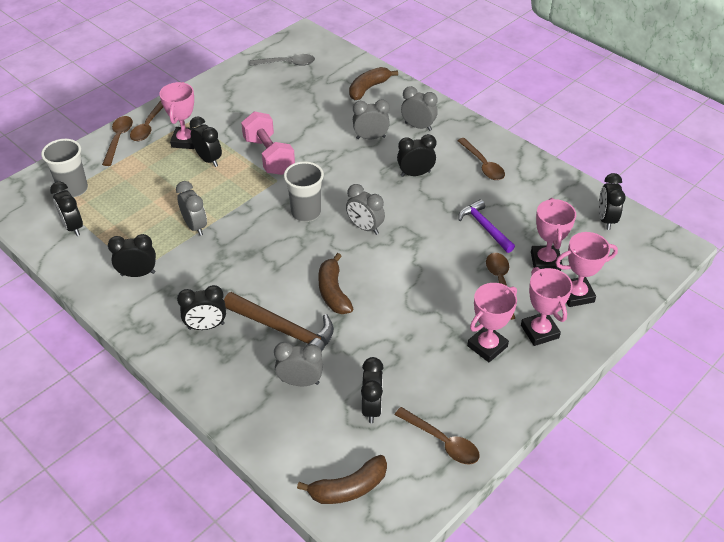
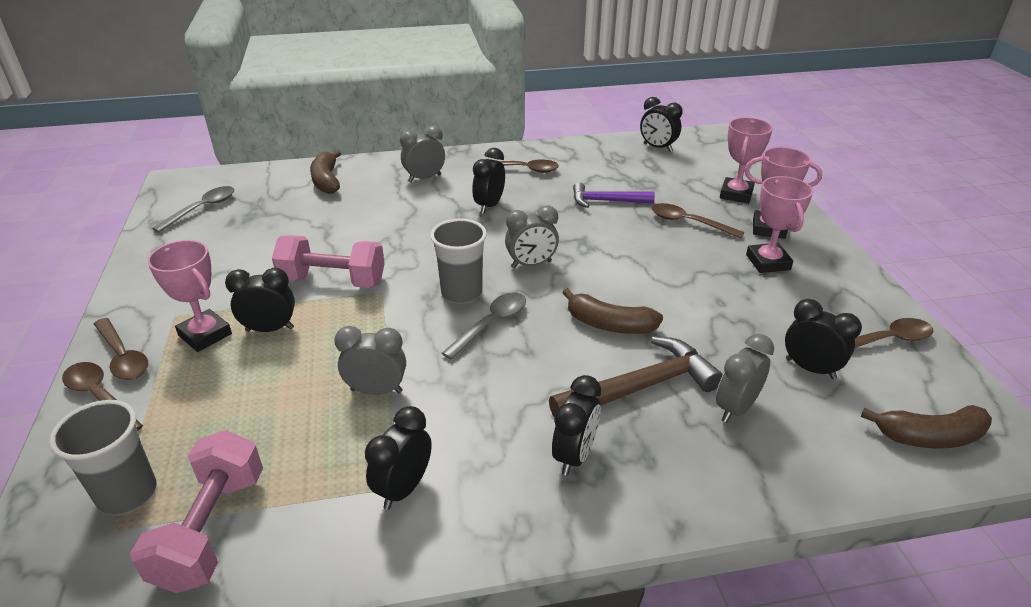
camera: 55 degrees left, 10 degrees down
(73, 227) = (211, 529): black clock -> pink dumbbell
(287, 240) = (491, 324): none -> grey spoon
(348, 488) = (929, 437): brown banana -> brown banana turned 75 degrees clockwise
(370, 137) = (401, 208): grey clock -> none
(545, 261) = (681, 191): pink trophy -> none

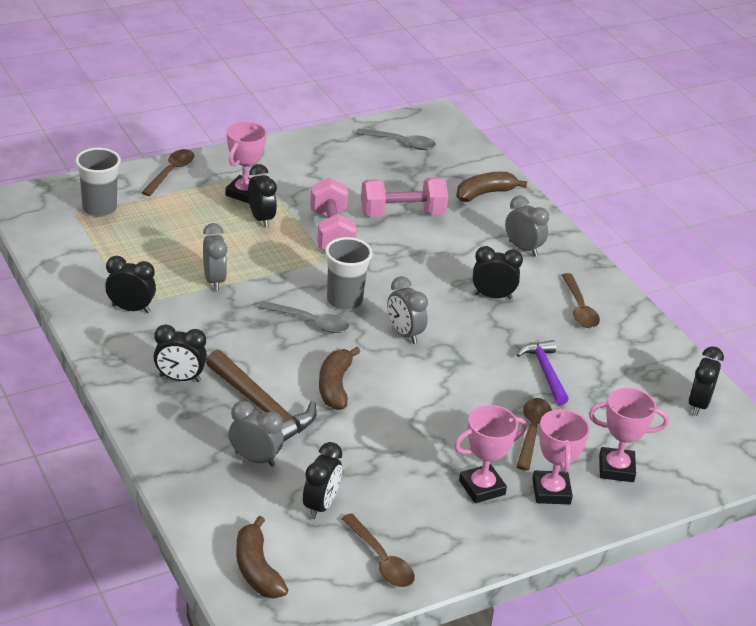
camera: 70 degrees right, 0 degrees up
(123, 356) = (210, 168): brown spoon -> none
(211, 529) = (83, 245): pink dumbbell -> pink dumbbell (402, 214)

